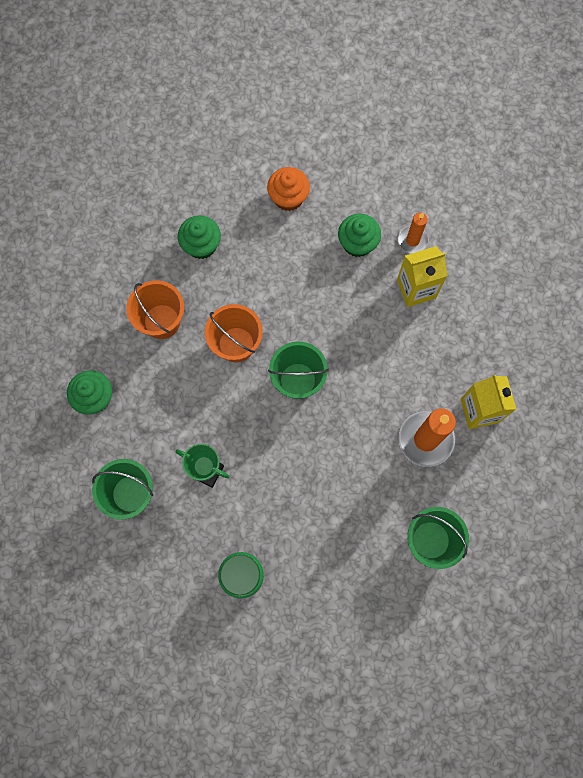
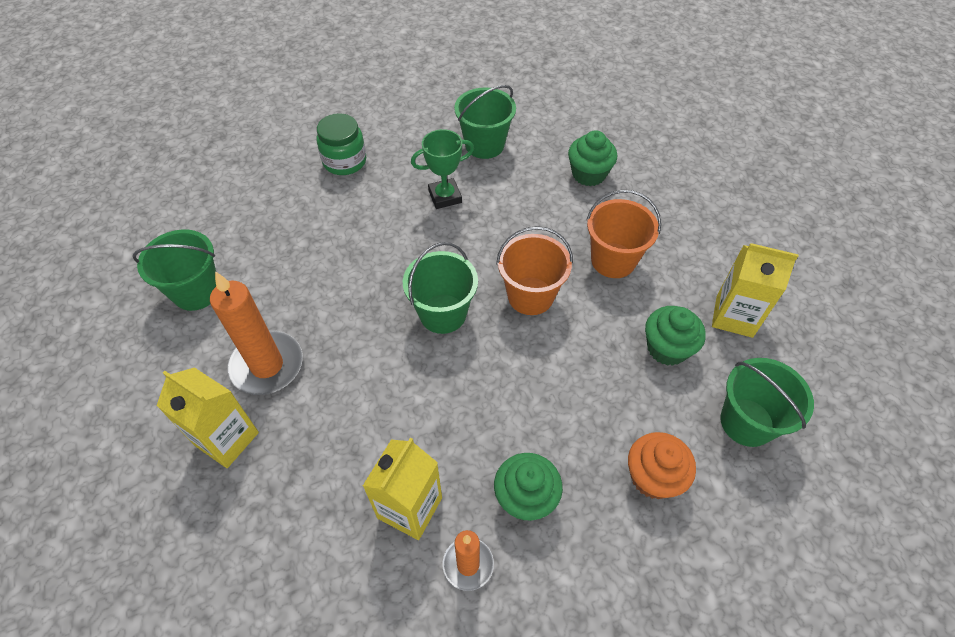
camera: 135 degrees right, 20 degrees down
(143, 227) = (734, 316): none -> yellow carton
(213, 177) = (746, 422): none -> green bucket

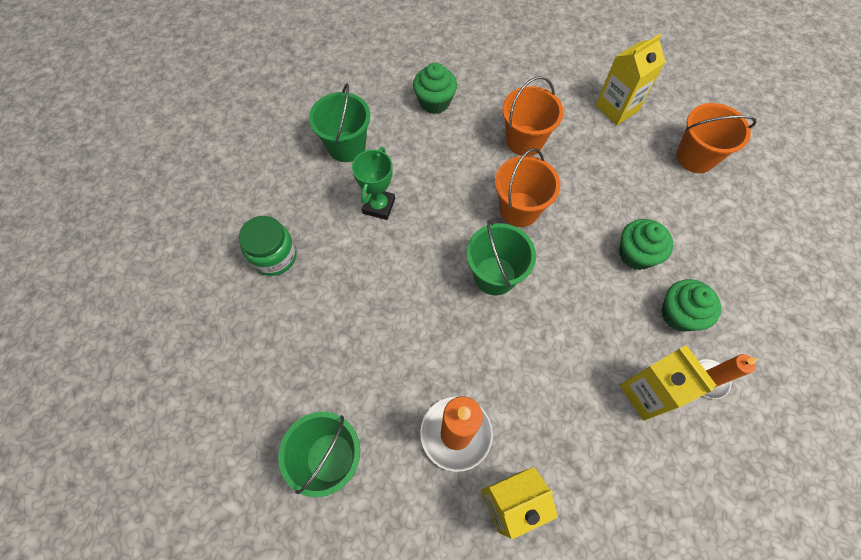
camera: 55 degrees left, 10 degrees up
(653, 477) = (704, 232): orange cupcake -> none
(667, 348) = (617, 160): green cupcake -> green cupcake (636, 254)
(746, 422) = (695, 157): green bucket -> orange bucket

